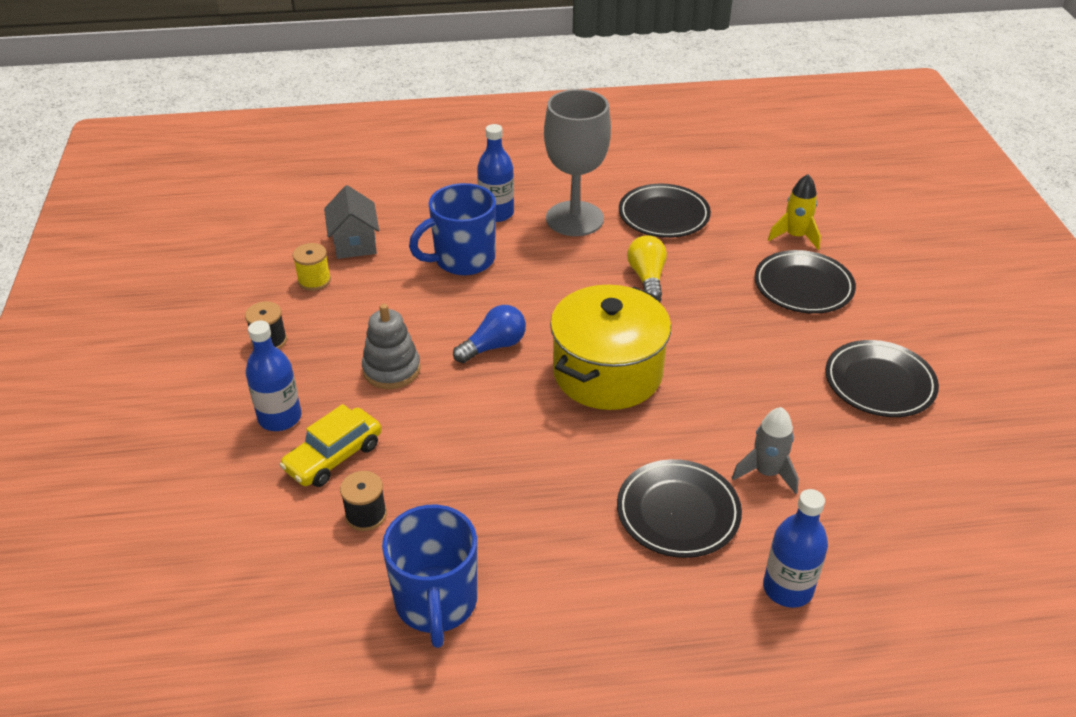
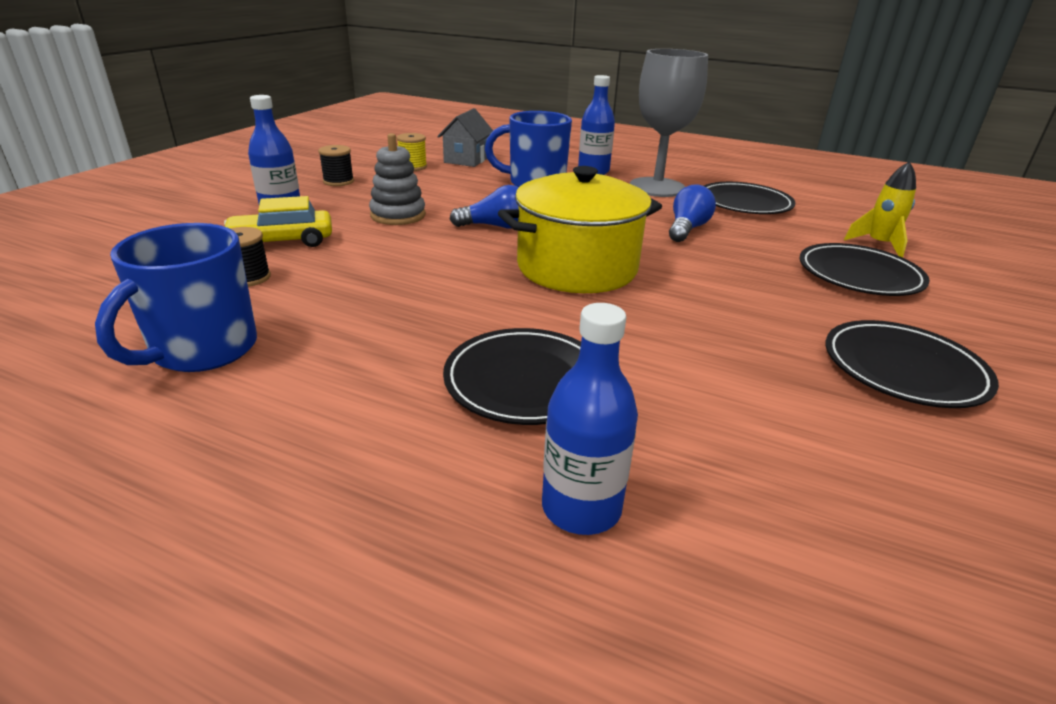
camera: 30 degrees right, 10 degrees down
(647, 278) = (687, 229): yellow light bulb -> blue light bulb
(766, 473) = (670, 389): grey rocket -> none

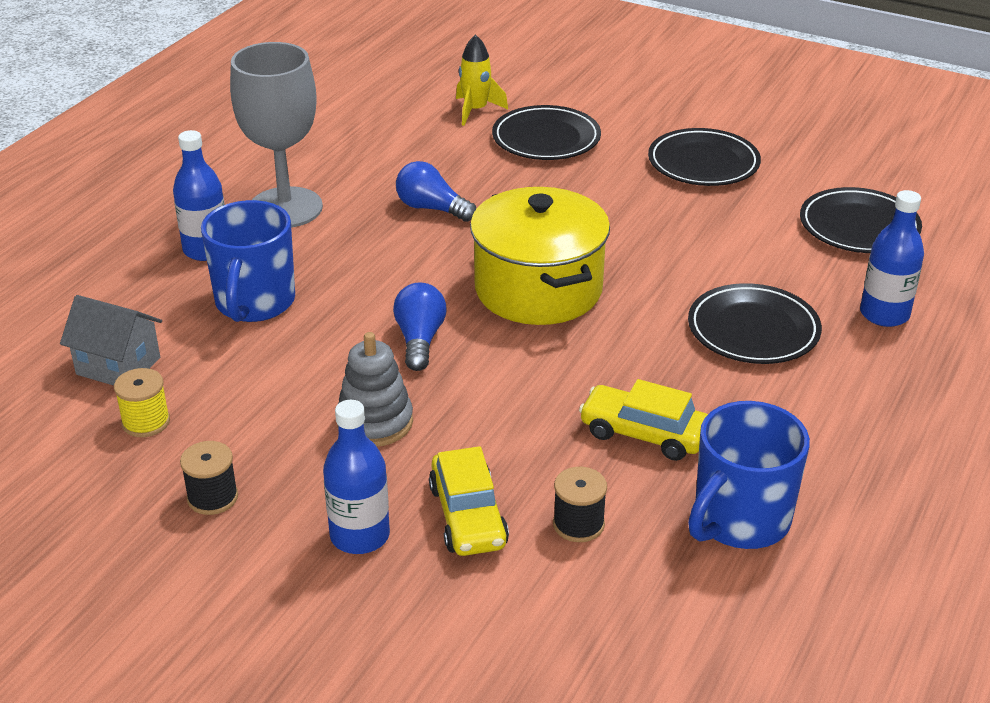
camera: 85 degrees left, 5 degrees up
(203, 350) = (740, 520): blue mug -> blue mug turned 105 degrees clockwise
(352, 308) = (644, 434): none -> yellow car
(744, 203) = (352, 158): black plate -> black plate (859, 226)

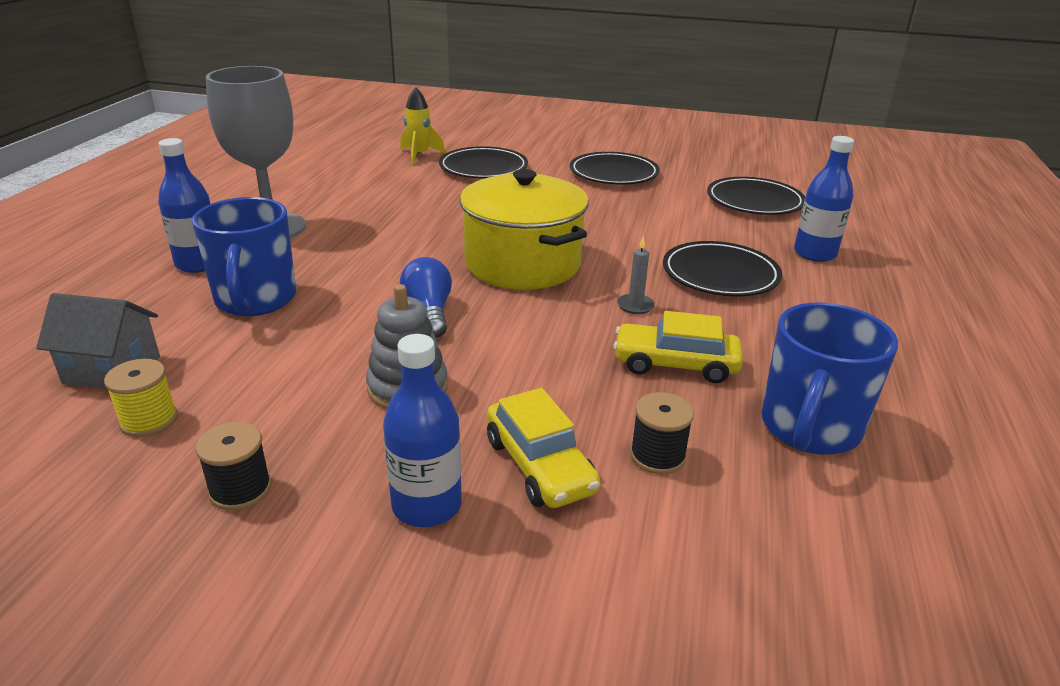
camera: 15 degrees left, 5 degrees down
(432, 208) = (405, 217): blue light bulb -> none
(636, 359) = (635, 306): none -> grey candle

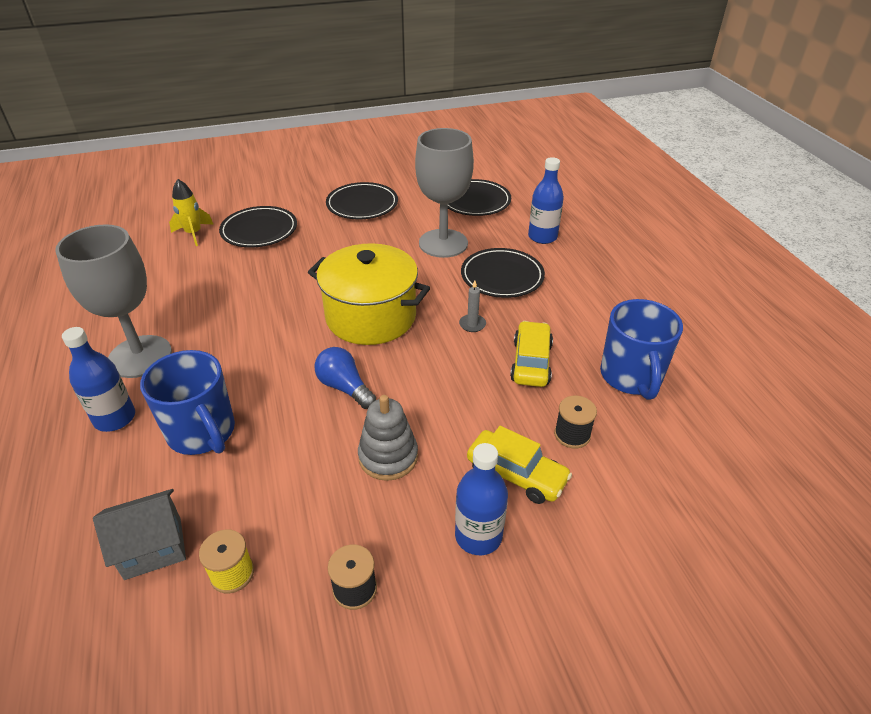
camera: 30 degrees left, 10 degrees up
(675, 227) = (443, 243): none -> grey goblet
(675, 364) = (531, 362): yellow car -> yellow car turned 120 degrees clockwise

